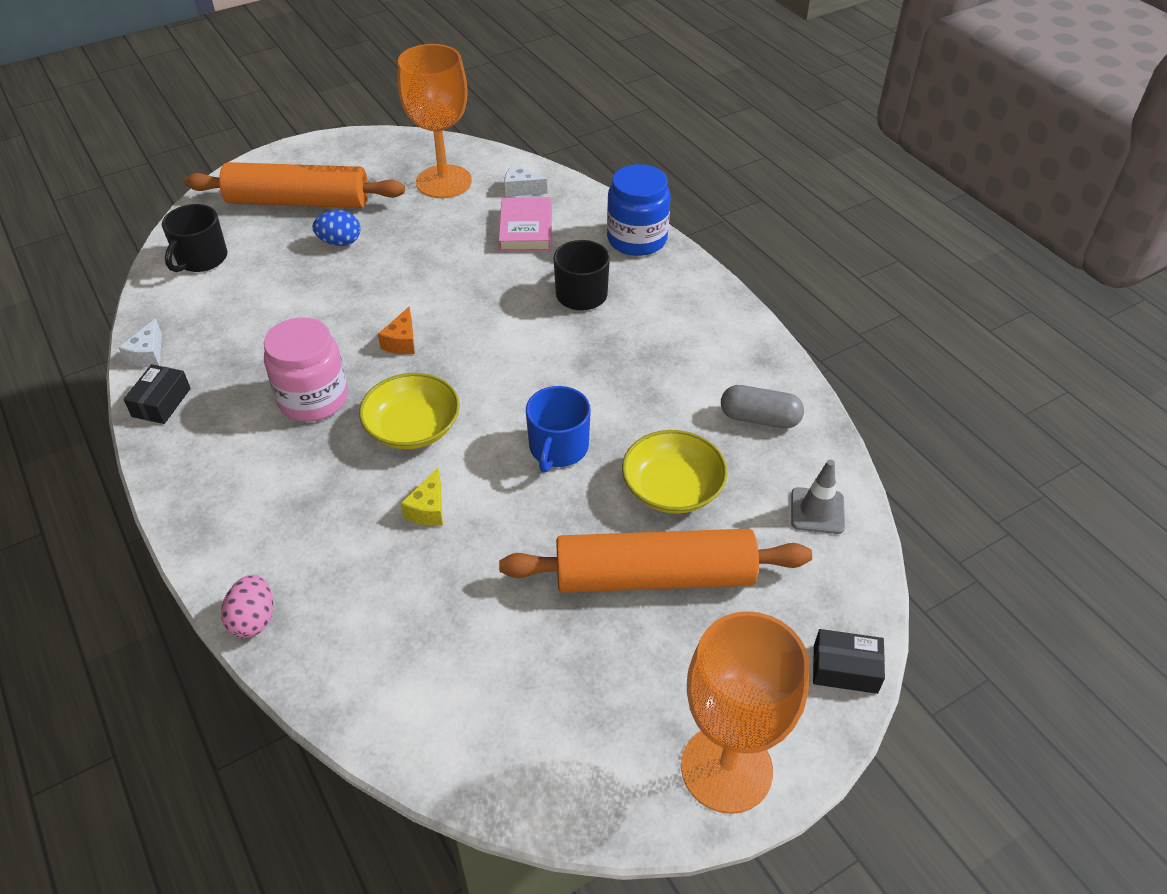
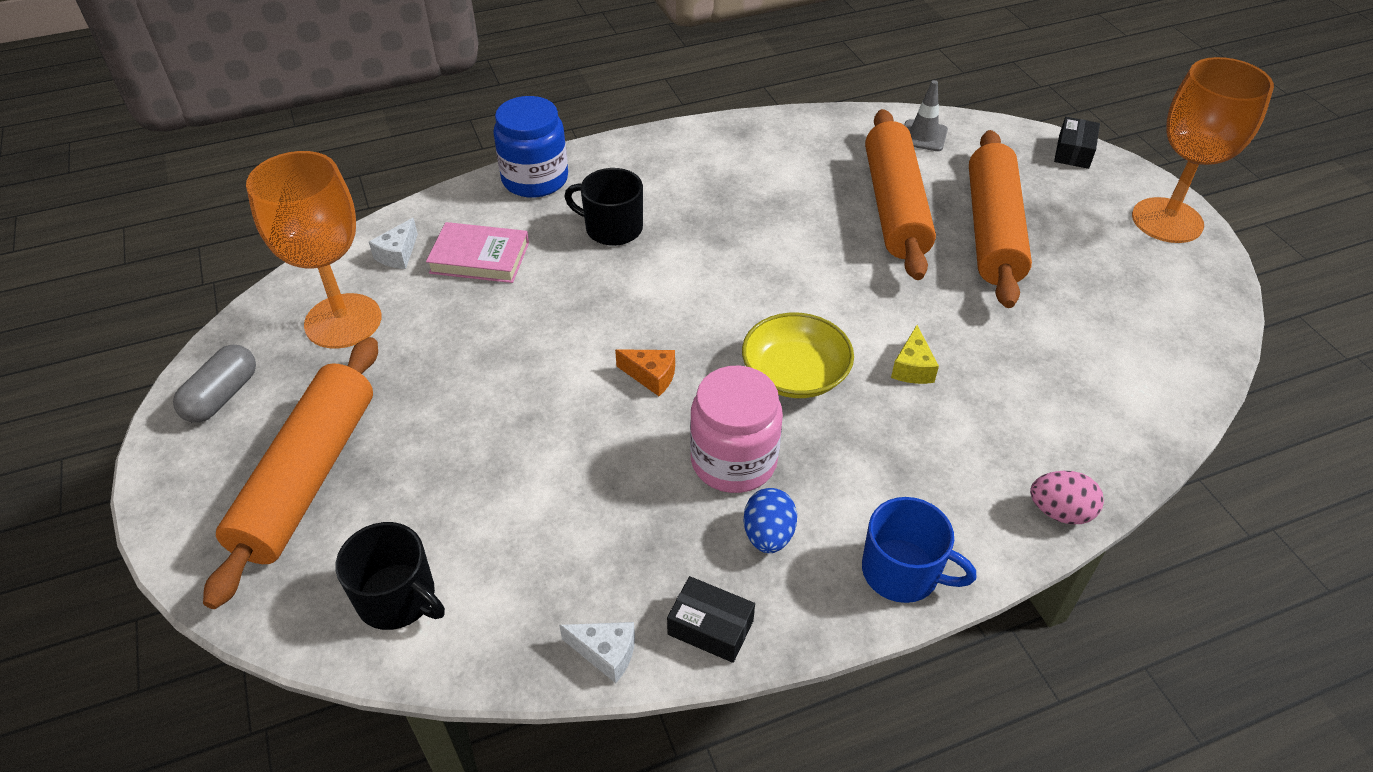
camera: 80 degrees left, 0 degrees up
(340, 242) = (429, 430): blue egg -> blue egg (768, 535)
(428, 509) = (912, 368): yellow cheese -> yellow cheese turned 75 degrees clockwise
(558, 448) = (838, 269): blue mug -> blue mug (902, 572)
(672, 488) = (894, 206): yellow bowl -> orange rolling pin
(759, 418) = (816, 146): grey capsule -> grey capsule (222, 396)

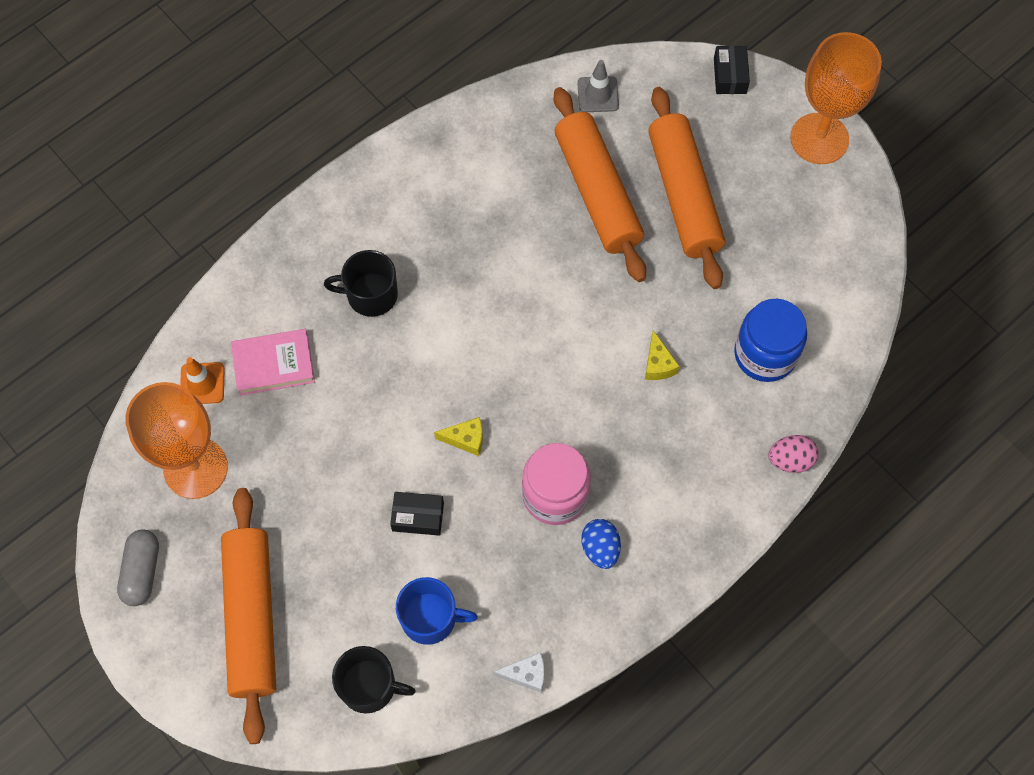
camera: 20 degrees left, 20 degrees up
(398, 254) = (202, 383): white cheese -> orange traffic cone
(535, 179) = (277, 258): blue jar -> blue jar (765, 354)
(651, 376) = (465, 439): orange cheese -> yellow cheese
(710, 627) = (586, 632): black box -> black box (418, 517)
(795, 374) = (572, 400): yellow bowl -> none
(902, 572) = (698, 545): blue mug -> blue mug (430, 618)

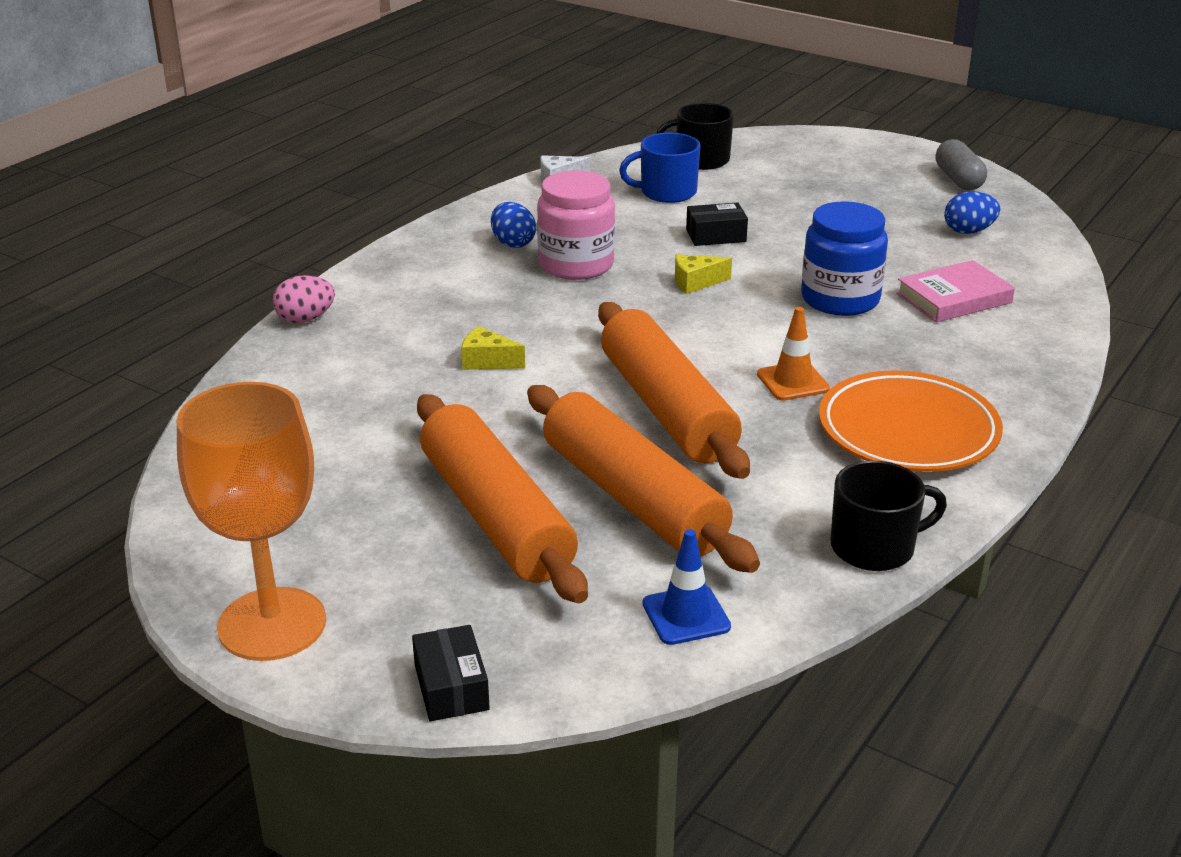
camera: 165 degrees right, 35 degrees down
(195, 468) = (968, 231): orange goblet -> blue egg
(202, 383) = (1019, 276): orange traffic cone -> orange traffic cone (792, 382)
(251, 617) = (835, 173): orange rolling pin -> orange rolling pin (667, 408)
(370, 294) = (886, 361): black mug -> black mug (874, 547)
(399, 214) = (908, 431): none -> orange plate
(598, 94) = (686, 615): grey traffic cone -> blue traffic cone
(658, 364) = (487, 361): yellow cheese -> yellow cheese turned 45 degrees counterclockwise
(765, 354) = (345, 388): blue jar -> blue jar (840, 299)

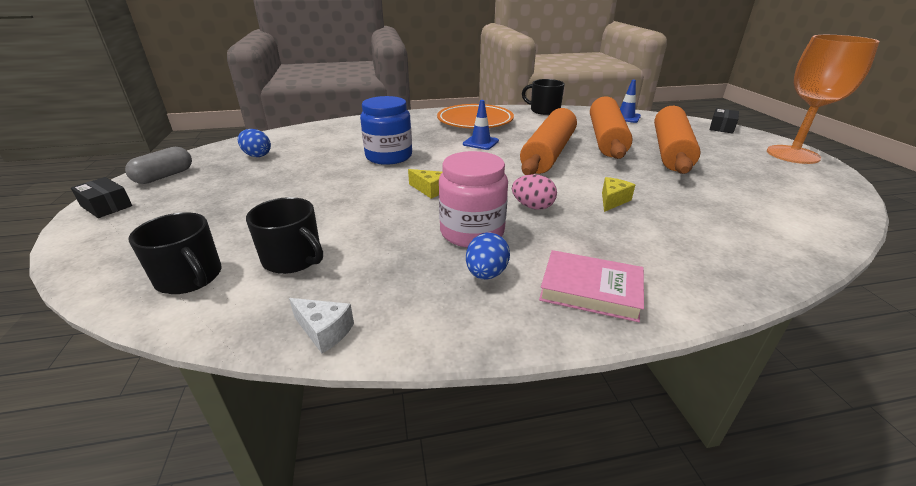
camera: 135 degrees left, 0 degrees up
(305, 319) = (737, 286): pink egg -> pink egg (532, 206)
(487, 361) = (612, 200): yellow cheese -> yellow cheese turned 120 degrees counterclockwise
(666, 192) = (293, 259): blue mug -> black mug
(716, 235) = (354, 209): black box -> black box (106, 206)
(792, 382) = (480, 142): orange traffic cone -> blue traffic cone
(954, 298) = (350, 140): pink book -> pink book (590, 290)

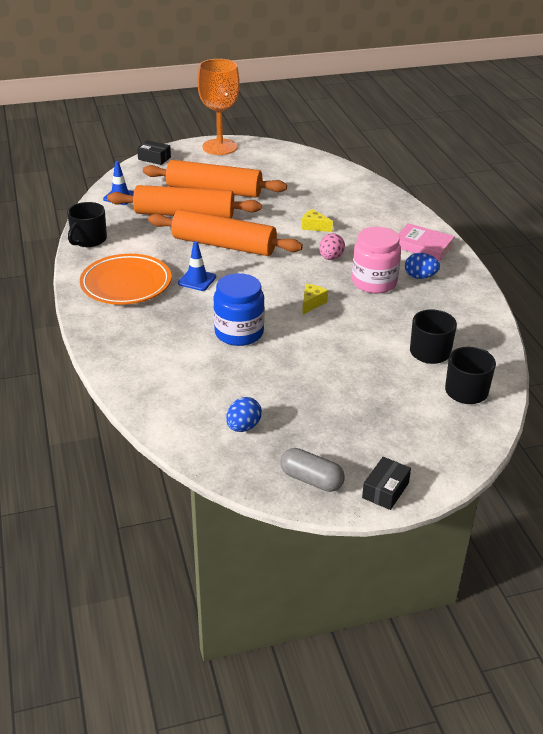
camera: 95 degrees left, 5 degrees up
(324, 331) = (490, 325): white cheese -> none
(590, 290) = (423, 245): pink book -> pink book turned 75 degrees counterclockwise

